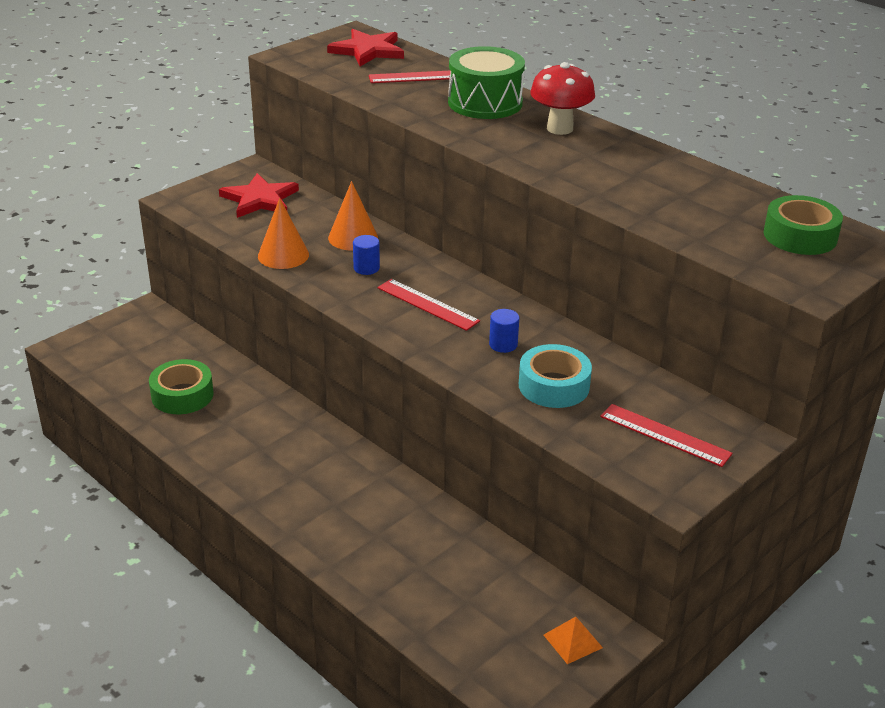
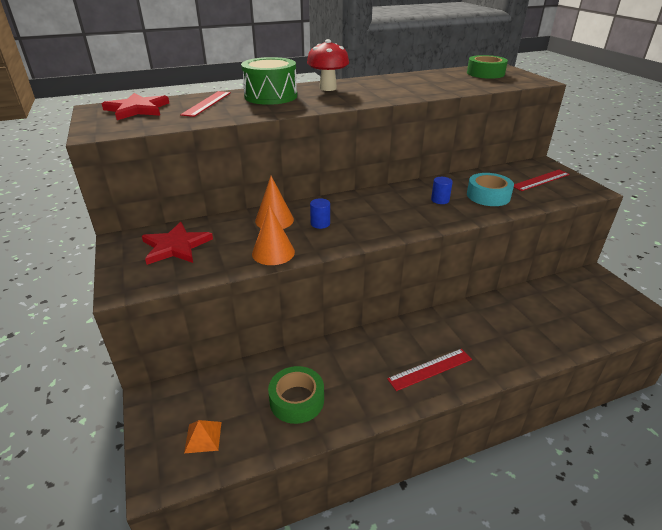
camera: 65 degrees left, 0 degrees up
(428, 304) = (381, 212): red ruler -> red ruler (430, 369)
(572, 641) = (599, 288): orange pyramid -> orange pyramid (203, 437)

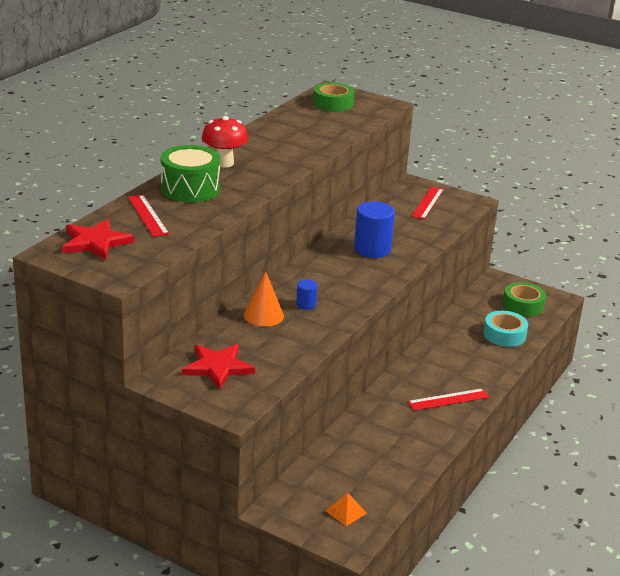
camera: 40 degrees left, 5 degrees down
(273, 252) = (304, 342): orange cone -> none
(297, 400) = (381, 461): green tape -> green tape (523, 305)
(430, 369) = (448, 399): red ruler -> red ruler turned 45 degrees clockwise
(440, 200) = (372, 249): blue cylinder -> blue cylinder, size x2.03
(488, 196) = (404, 232): turquoise tape -> turquoise tape (504, 335)

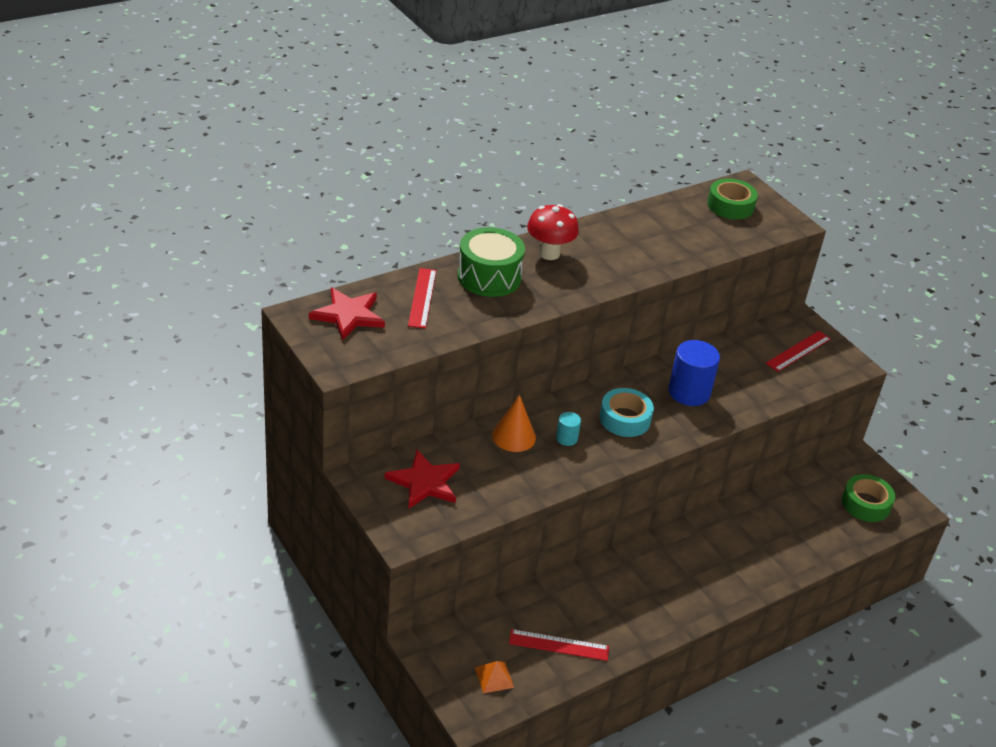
camera: 25 degrees right, 10 degrees up
(306, 304) = (566, 438): blue cylinder -> turquoise cylinder
(448, 399) = (693, 590): red ruler -> red ruler (559, 645)
(504, 335) = (815, 533): turquoise tape -> turquoise tape (625, 419)

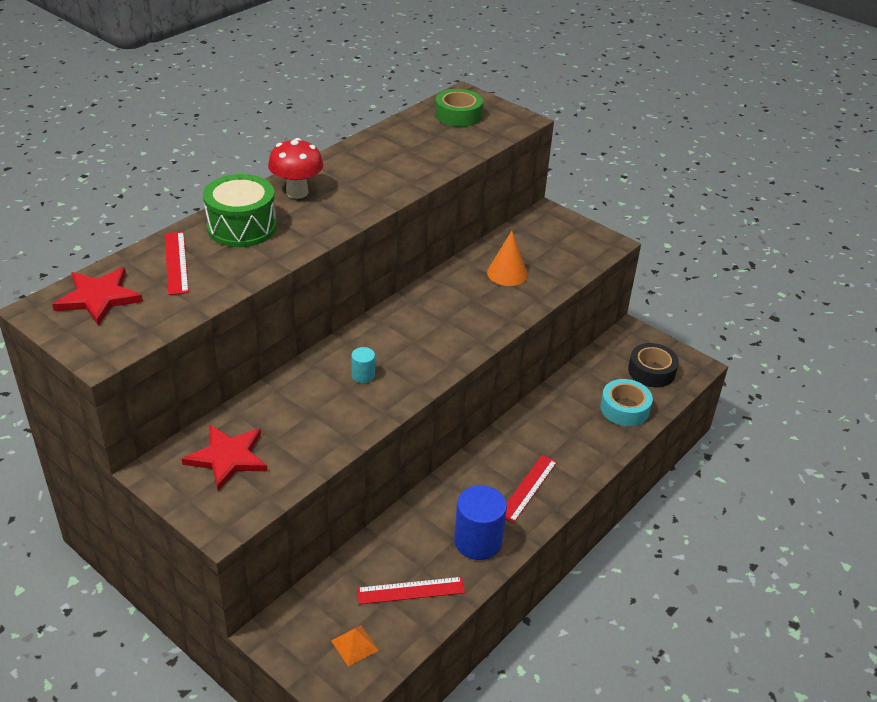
camera: 15 degrees left, 0 degrees up
(514, 436) = (308, 386): orange cone -> orange cone (507, 273)
(625, 419) = (415, 342): turquoise tape -> turquoise tape (624, 408)
(689, 392) = (468, 302): blue cylinder -> blue cylinder (478, 541)
(798, 351) = (555, 241): red ruler -> red ruler (528, 488)
(865, 504) = (651, 371): green tape -> black tape

